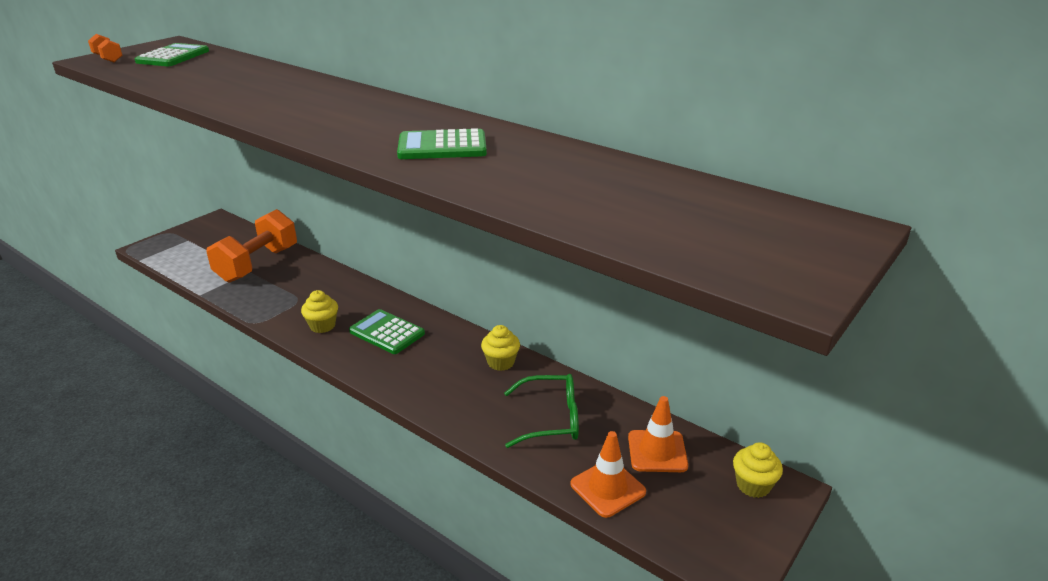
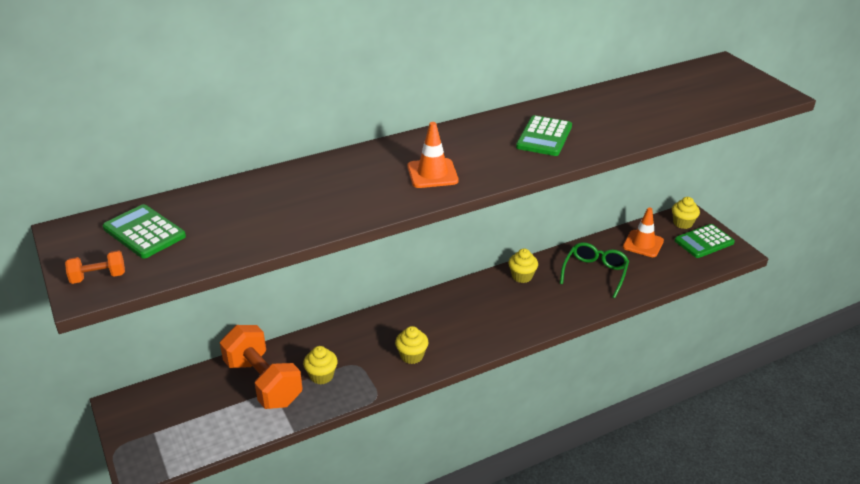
camera: 65 degrees left, 5 degrees up
(275, 287) = (321, 376): none -> yellow cupcake
(387, 332) = (447, 322): green calculator -> green calculator (704, 242)
(607, 488) = (665, 271): orange traffic cone -> orange traffic cone (432, 174)

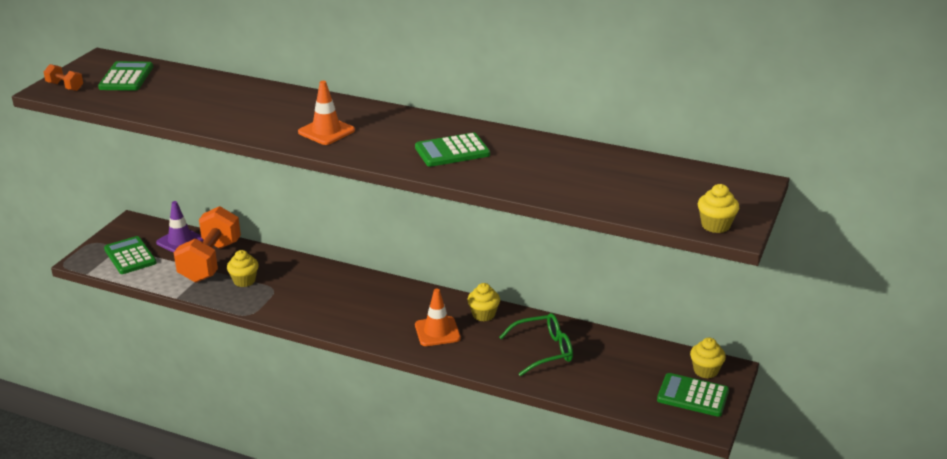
camera: 50 degrees right, 5 degrees down
(180, 432) = (130, 256): none -> green calculator
(202, 386) = (180, 241): none -> purple traffic cone
(412, 356) = (312, 308): yellow cupcake -> yellow cupcake (715, 225)
(643, 244) = (631, 360): orange traffic cone -> orange traffic cone (437, 332)

